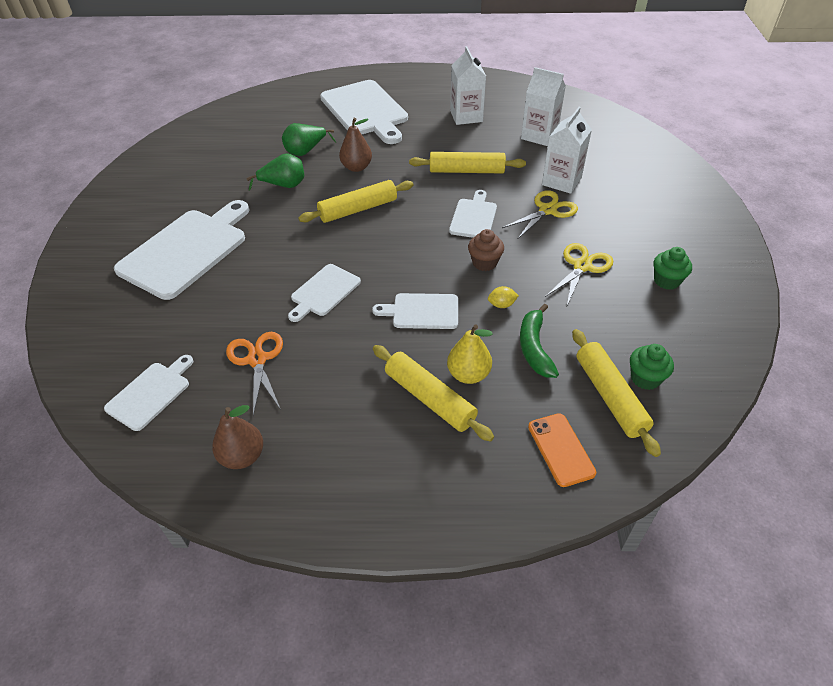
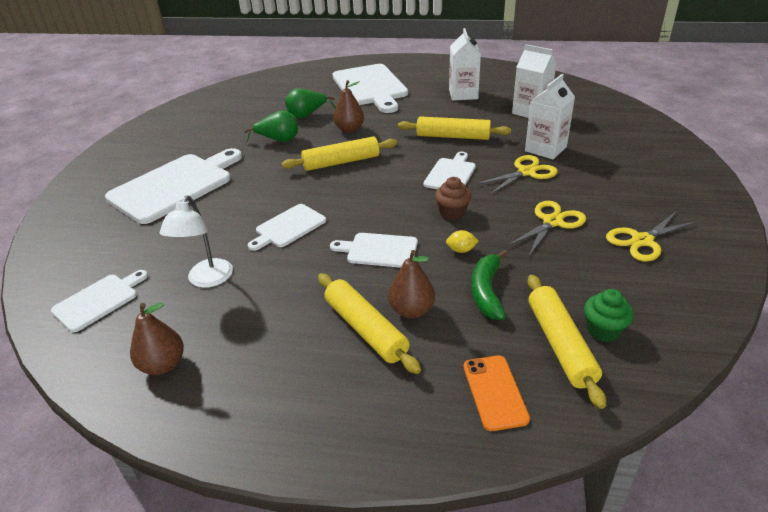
camera: 10 degrees right, 10 degrees down
(257, 359) = (207, 280): orange scissors -> white lamp
(468, 374) = (411, 310): yellow pear -> brown pear
(666, 281) = (642, 240): green cupcake -> yellow scissors

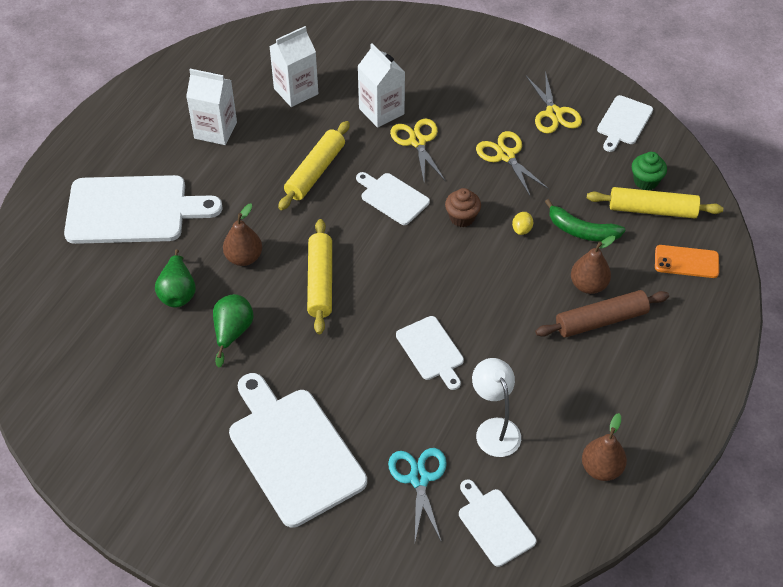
camera: 75 degrees left, 15 degrees up
(150, 248) = (419, 478): none -> turquoise scissors
(207, 280) = (494, 429): white lamp -> white lamp turned 135 degrees counterclockwise
(365, 329) = (601, 320): yellow rolling pin -> brown rolling pin
(379, 250) = (499, 287): white cutting board -> white cutting board (623, 122)

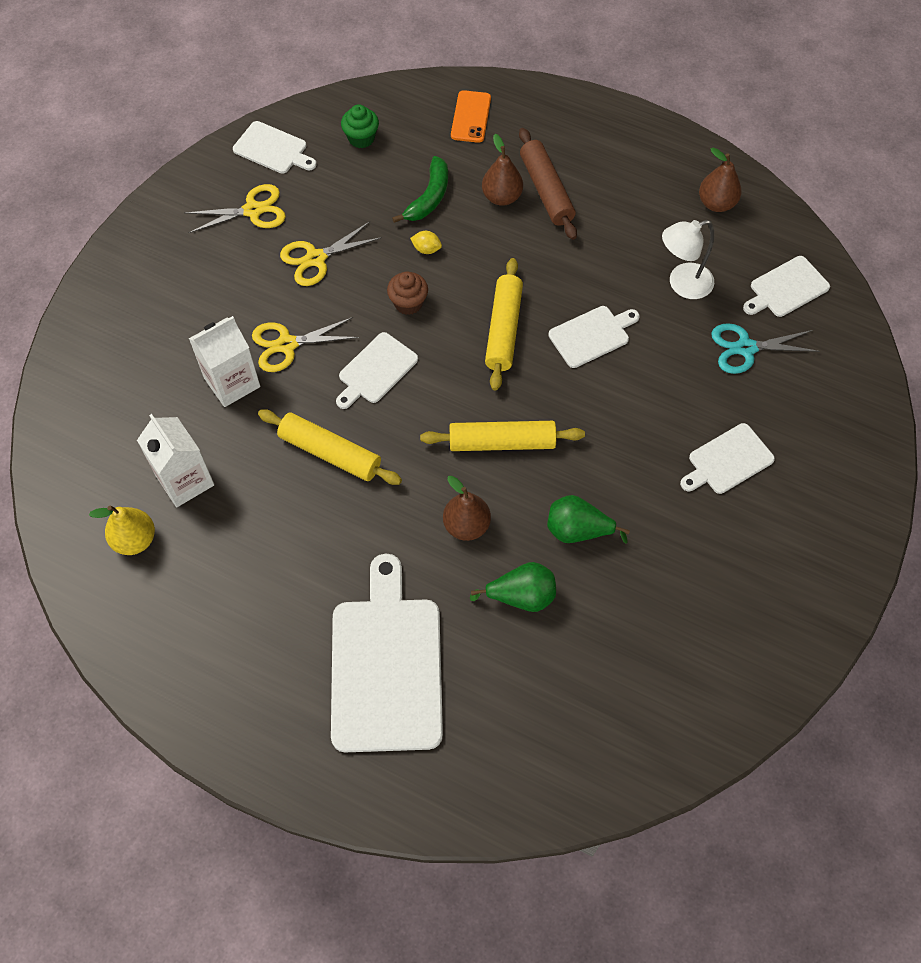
camera: 90 degrees left, 10 degrees up
(215, 130) = (248, 574): white carton -> none
(249, 69) = (135, 540): none -> yellow pear
(293, 451) = (727, 460): white cutting board -> white cutting board, size x0.52
(652, 210) = (402, 137): yellow rolling pin -> yellow rolling pin (504, 329)

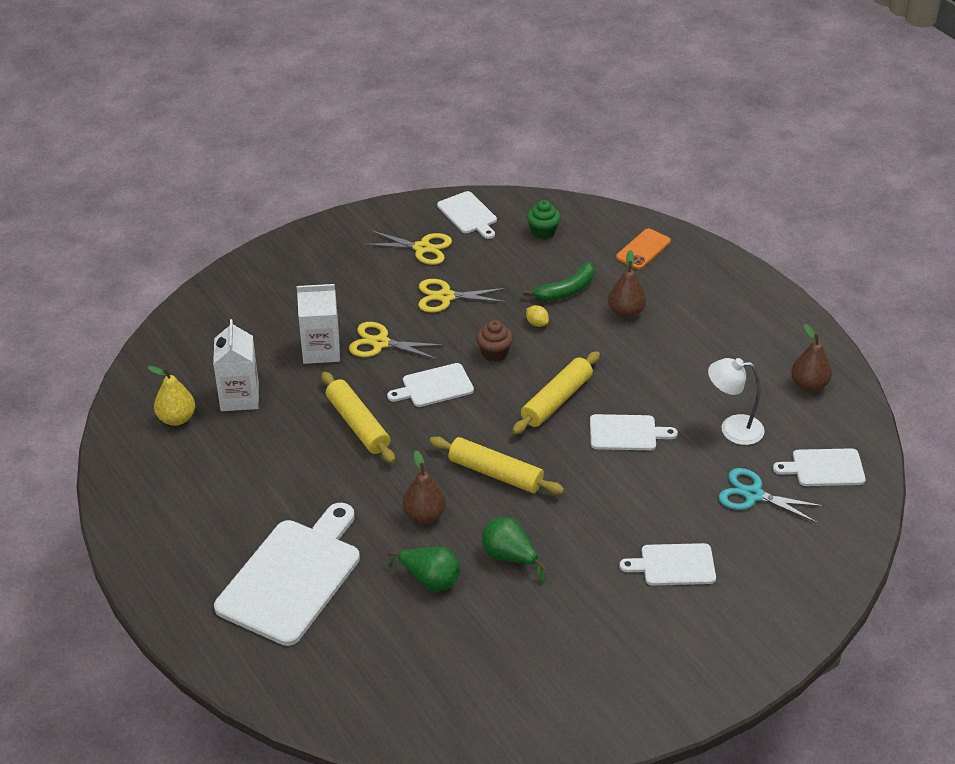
camera: 30 degrees right, 20 degrees down
(546, 190) = (667, 321): brown rolling pin -> none

